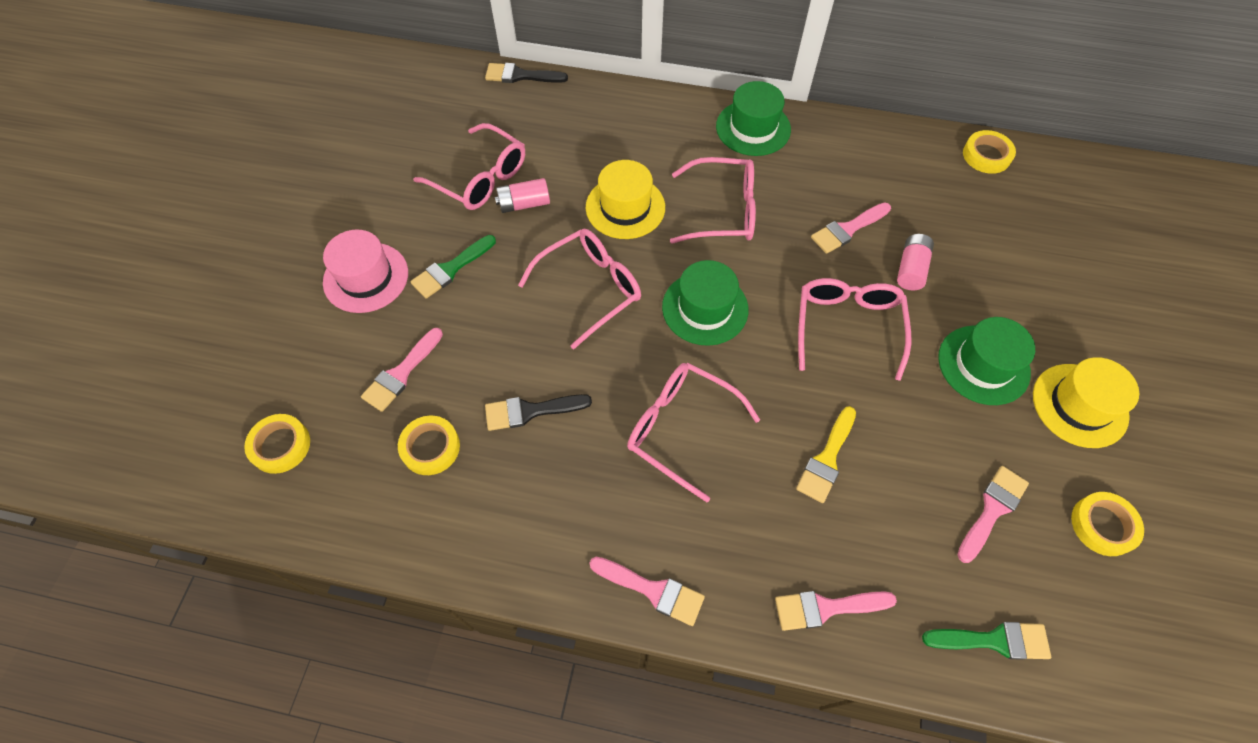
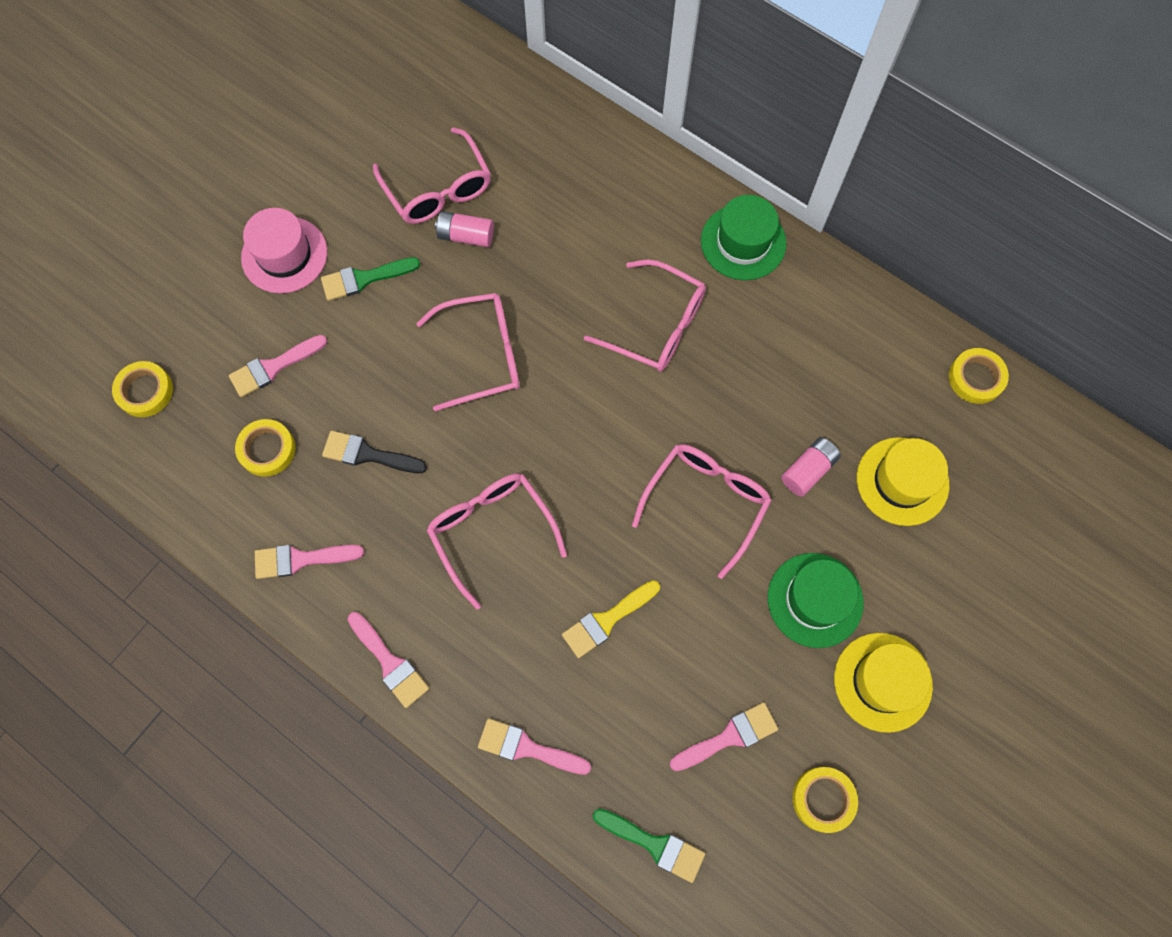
camera: 25 degrees right, 10 degrees up
(521, 75) = (536, 81): black brush -> none
(625, 207) = (562, 281): yellow hat -> yellow hat (902, 481)
(705, 308) = (579, 423): green hat -> none
(847, 229) = (771, 400): pink brush -> pink brush (301, 559)

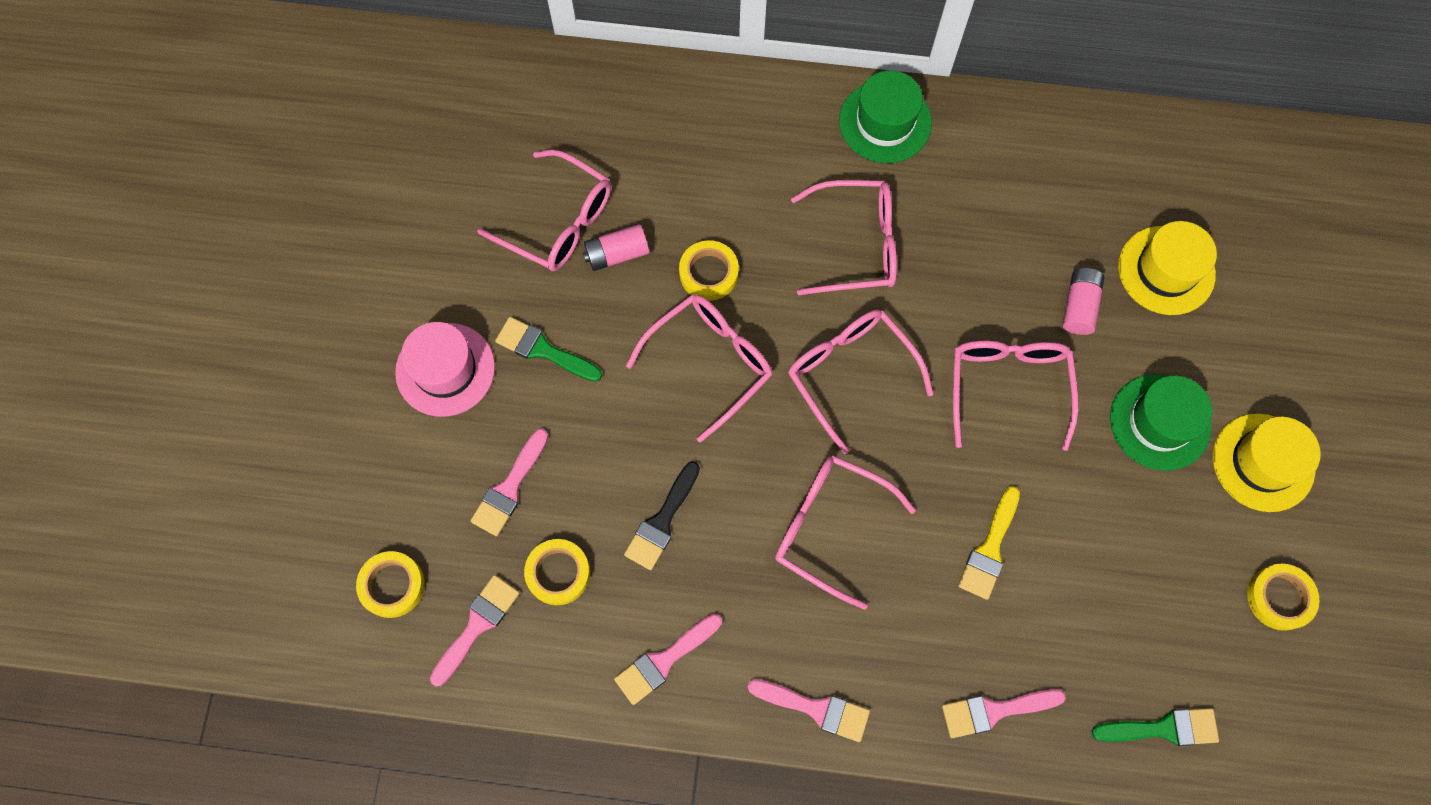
camera: 30 degrees left, 0 degrees up
(364, 279) = (543, 350): green brush -> green brush turned 75 degrees clockwise
(368, 454) = (662, 521): black brush -> black brush turned 45 degrees counterclockwise
(586, 424) = (851, 375): none -> pink glasses
(729, 737) = (1165, 591): pink brush -> pink brush (477, 625)
(976, 378) = (1169, 140): yellow tape -> yellow tape (708, 273)

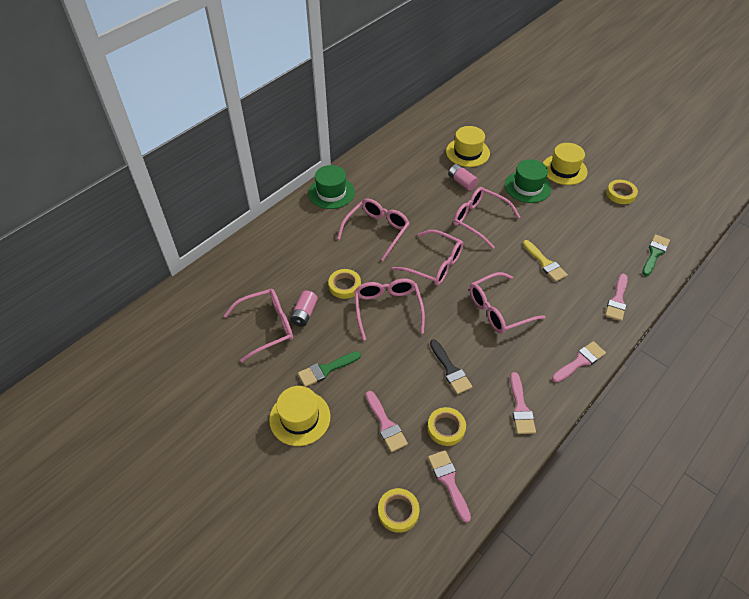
camera: 55 degrees left, 20 degrees down
(445, 369) = (300, 418): pink hat -> yellow hat
(851, 375) = (434, 264): pink glasses -> pink glasses turned 150 degrees counterclockwise

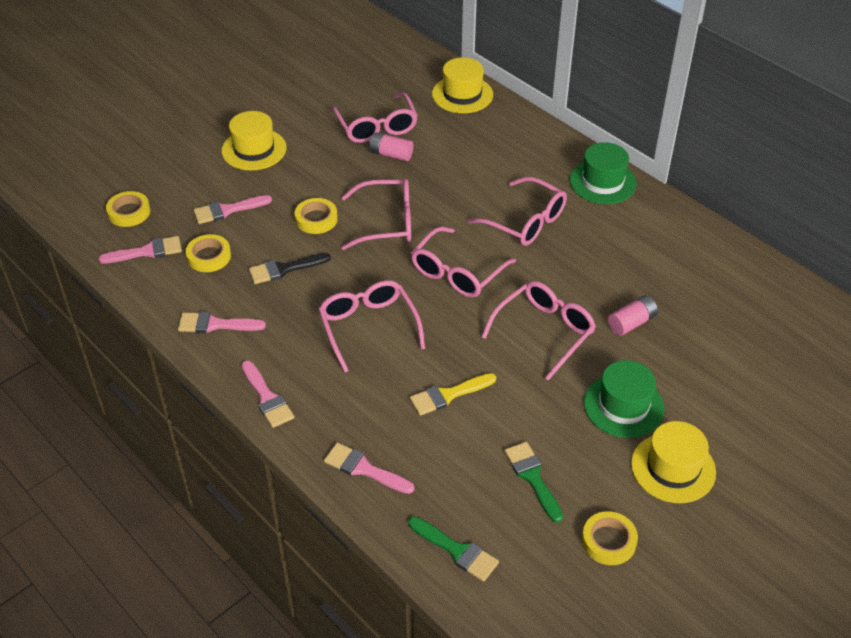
camera: 95 degrees right, 5 degrees down
(326, 369) = (309, 169): green brush -> green brush (533, 478)
(344, 286) = (429, 188): yellow tape -> yellow tape (316, 219)
(467, 152) = (708, 340): yellow hat -> yellow hat (462, 94)

